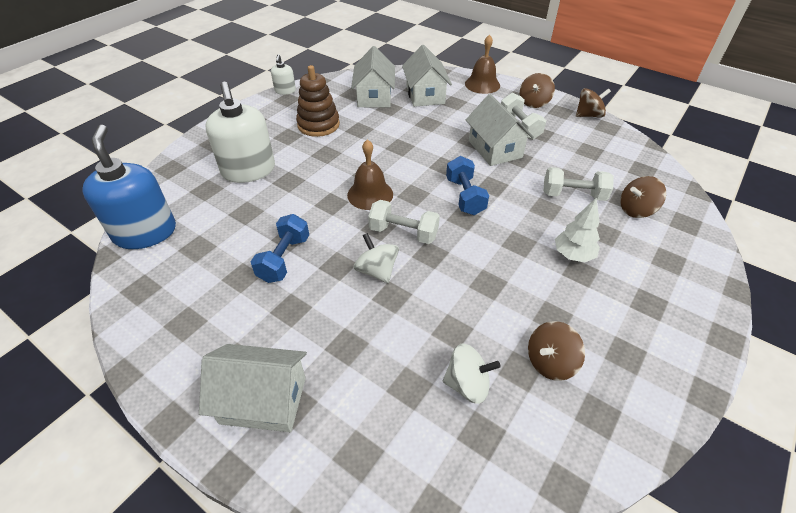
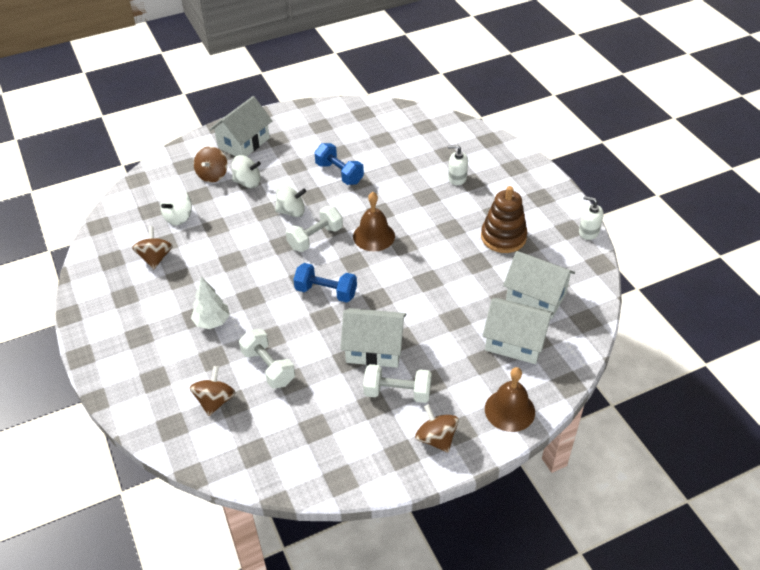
camera: 120 degrees right, 0 degrees up
(145, 232) = (416, 120): blue soap dispenser -> none
(248, 170) = (457, 178): white soap dispenser -> white soap dispenser, size x0.48
(351, 343) = (247, 182): none -> white spinning top
(573, 195) = (268, 367): white dumbbell -> white dumbbell turned 75 degrees counterclockwise
(588, 115) = (375, 477): brown spinning top -> brown spinning top (212, 175)

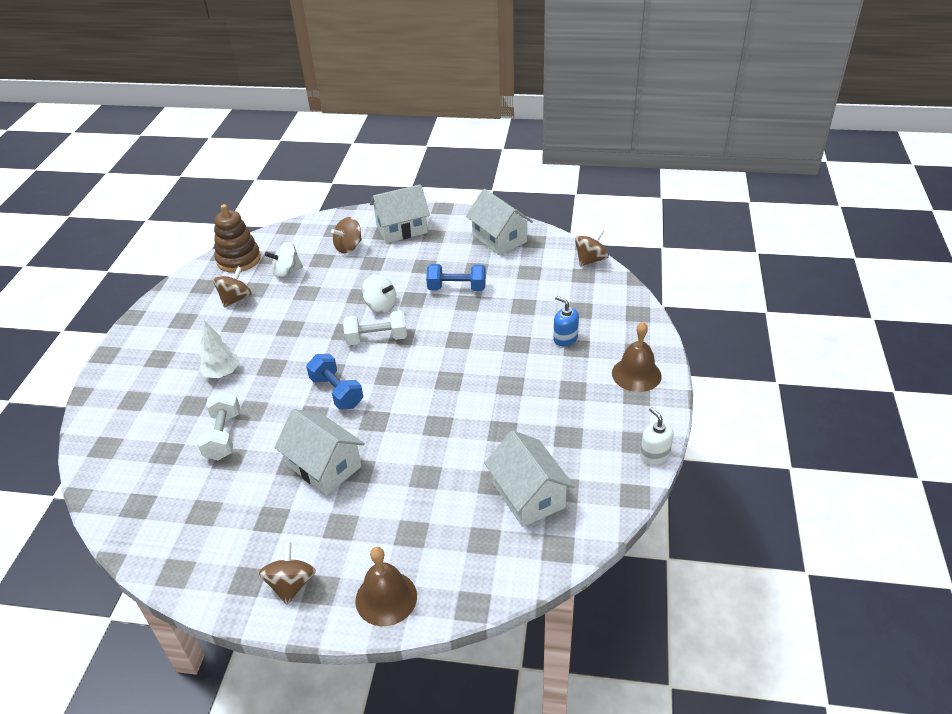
camera: 35 degrees right, 5 degrees down
(215, 401) = (155, 443): brown spinning top -> brown spinning top (590, 260)
(247, 182) = (370, 265): white spinning top -> none
(339, 173) = (457, 288): blue dumbbell -> blue dumbbell turned 75 degrees counterclockwise
(374, 236) = (430, 360): brown bell -> brown bell (636, 374)
(397, 392) = (302, 519): white dumbbell -> none
(457, 178) = (565, 338): white soap dispenser -> blue soap dispenser
(503, 237) = (555, 418): brown stacking toy -> brown stacking toy (238, 259)
(515, 342) = (461, 531): white house -> white house (499, 238)

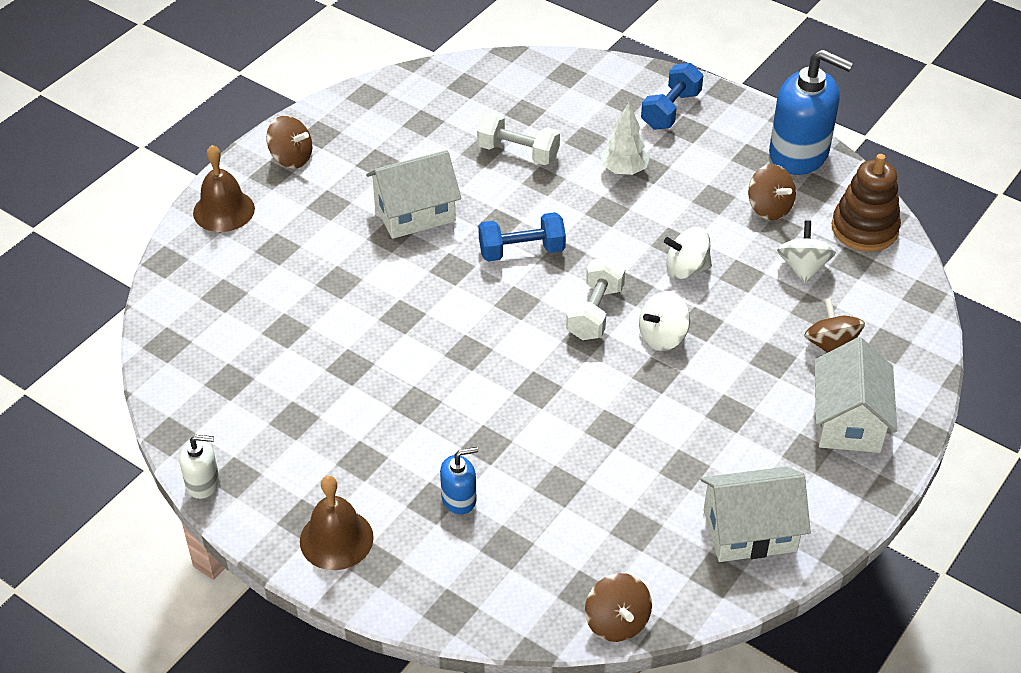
camera: 115 degrees right, 5 degrees up
(171, 302) = (799, 154): none -> blue soap dispenser
(313, 315) = (686, 269): none -> white spinning top
(457, 288) = (650, 428): blue dumbbell -> blue dumbbell (670, 110)
(528, 495) = (245, 349): white house -> none

